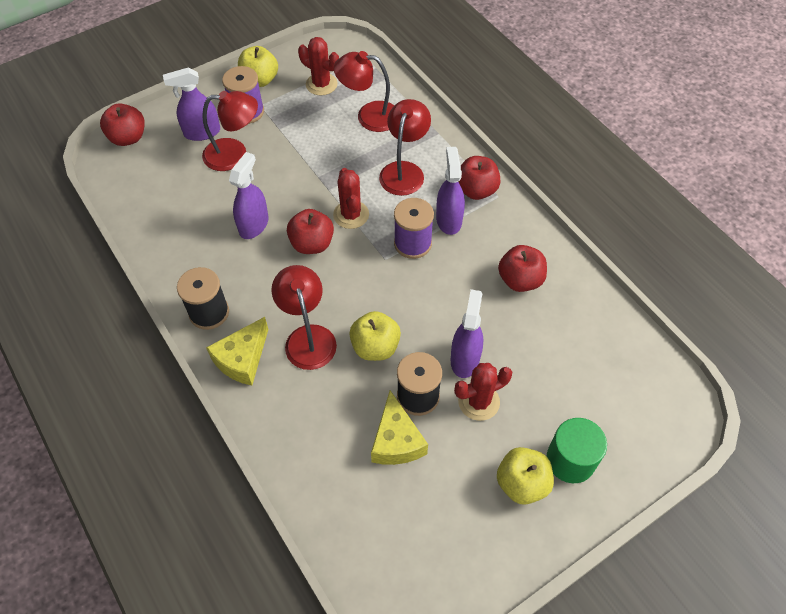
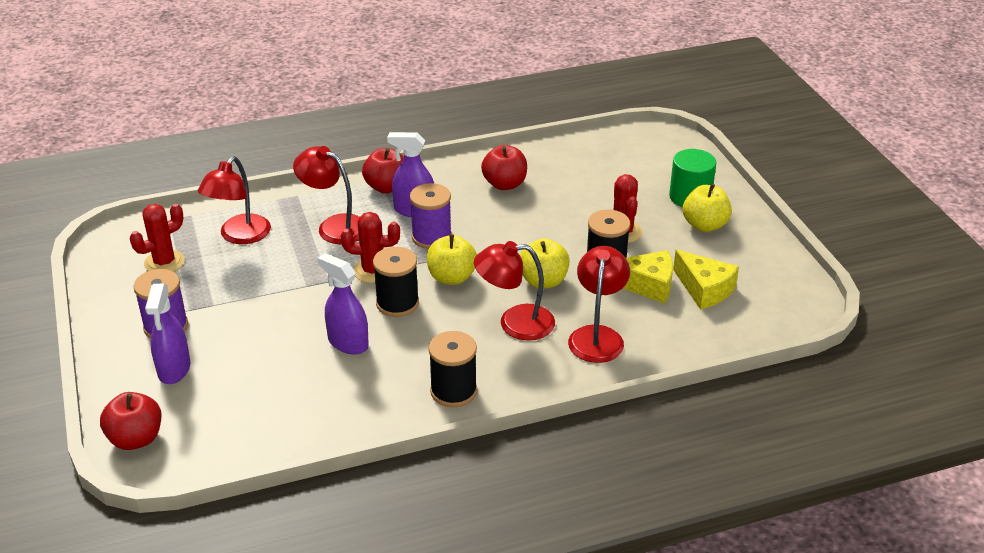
camera: 75 degrees left, 20 degrees down
(234, 154) = (230, 345): red lamp -> red lamp (597, 336)
(242, 359) = (523, 372): yellow cheese -> yellow cheese (704, 289)
(260, 80) = (118, 310): yellow apple -> yellow apple (452, 277)
(312, 244) = (397, 303): red apple -> black spool
(465, 359) = (576, 231): purple spray bottle -> none

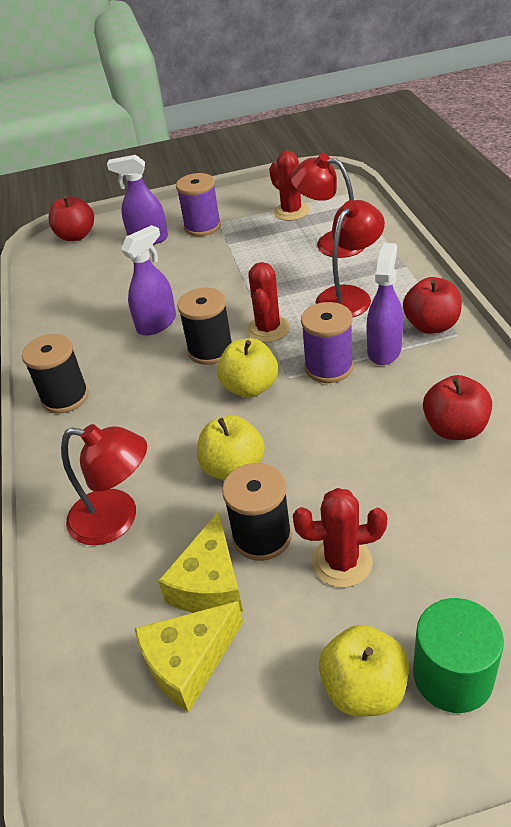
camera: 100 degrees right, 5 degrees up
(515, 323) = (158, 442): red lamp -> none

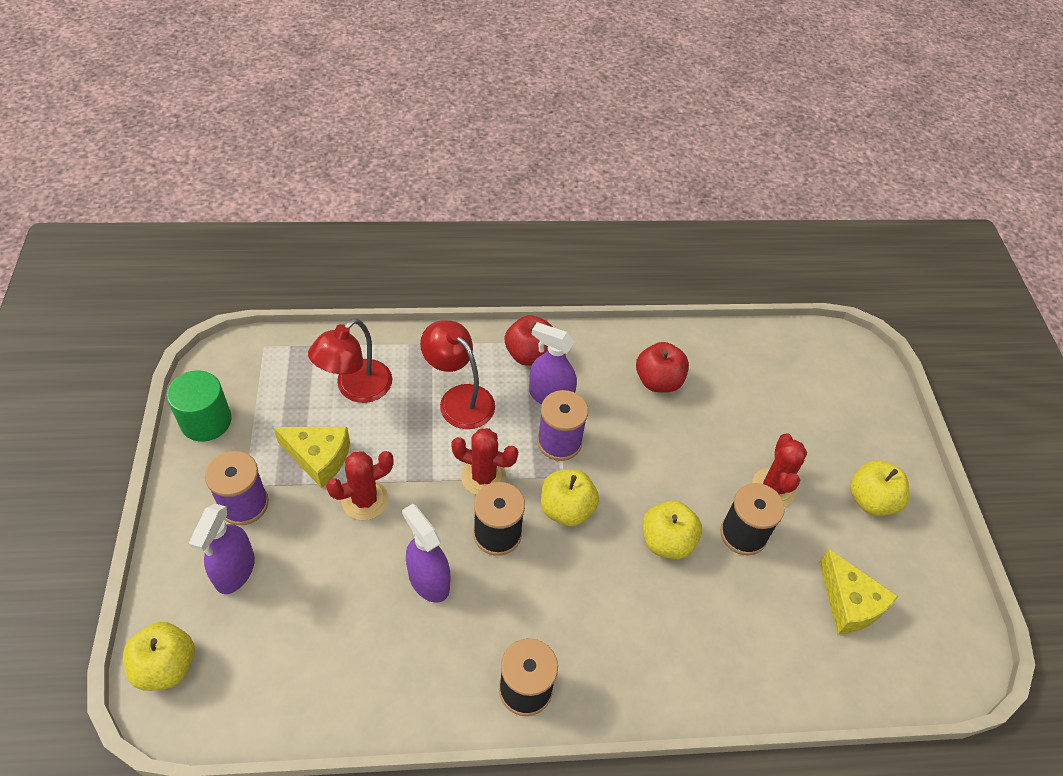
camera: 90 degrees left, 10 degrees up
(76, 236) = (166, 666): red apple -> yellow apple
(116, 519) = (708, 645): red lamp -> none
(209, 583) = (783, 579): yellow cheese -> yellow cheese (318, 458)
(291, 211) = (268, 408): red cactus -> red cactus (365, 500)
(452, 676) = (863, 452): green cylinder -> green cylinder (206, 421)

